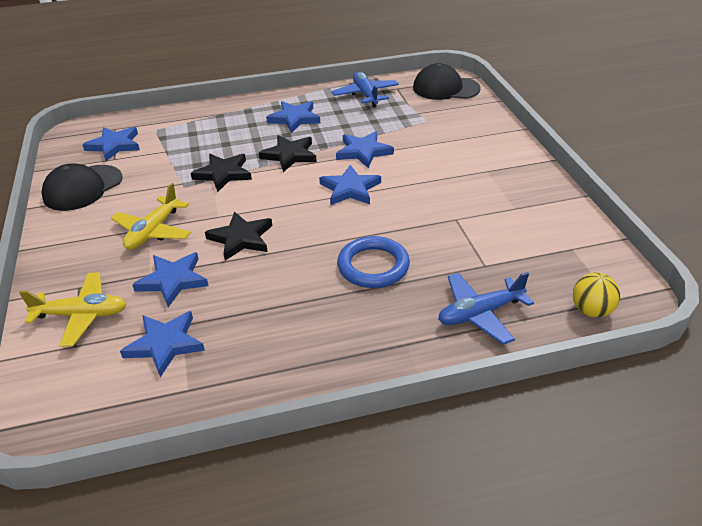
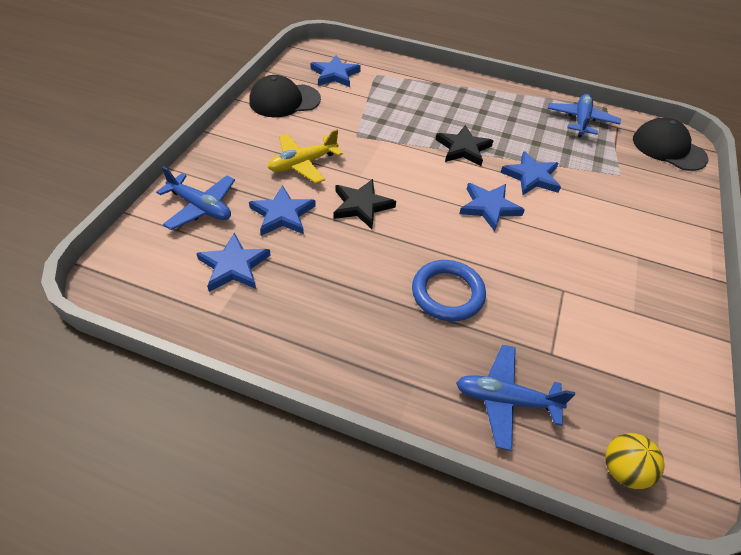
camera: 30 degrees right, 10 degrees up
(82, 315) = (201, 207): yellow plane -> blue plane
(223, 174) = (395, 139): black star -> none
(294, 118) = (496, 115): blue star -> none

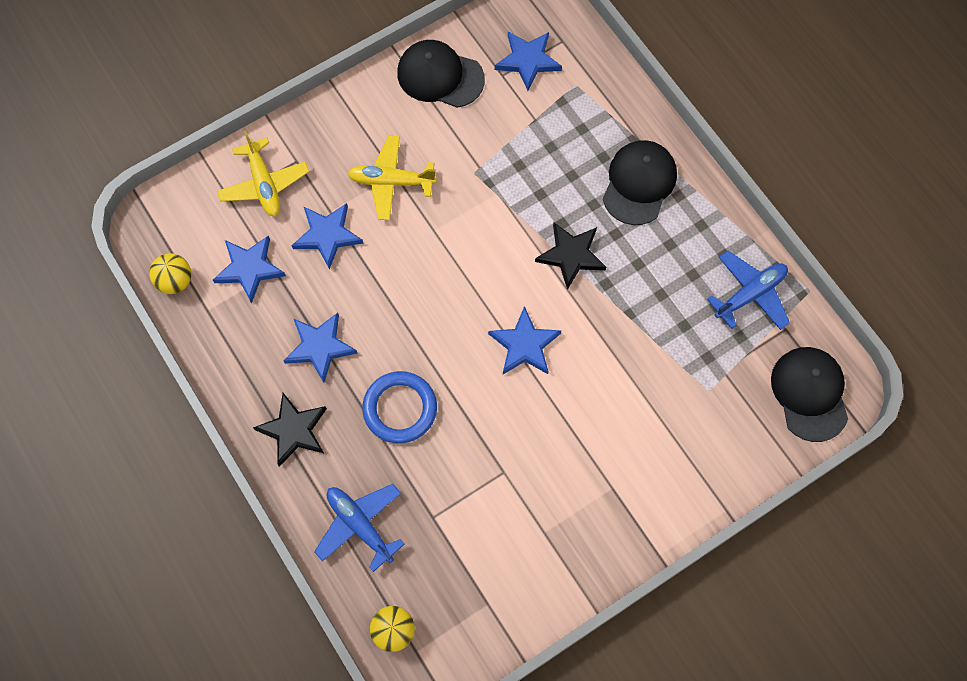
camera: 40 degrees right, 20 degrees up
(168, 309) = (175, 281): none -> yellow ball
(201, 207) = (264, 184): blue plane -> yellow plane
(361, 206) = (405, 268): black star -> black star (293, 430)
(462, 100) = (639, 183): none -> black cap
(531, 177) = (607, 335): blue star -> blue star (320, 347)

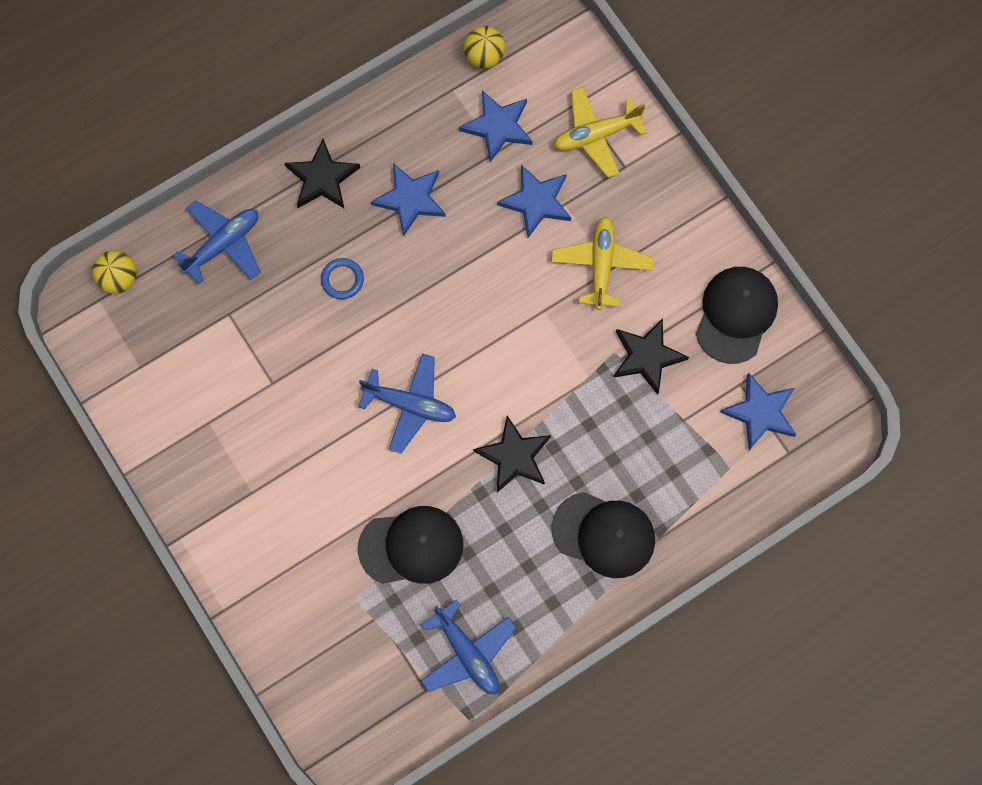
camera: 90 degrees right, 5 degrees up
(400, 409) = (342, 279): blue ring -> blue ring, size x0.56
(478, 146) = (647, 356): none -> black star
(524, 345) = (410, 405): blue star -> blue plane
(809, 394) = (349, 711): black cap -> black cap (411, 546)

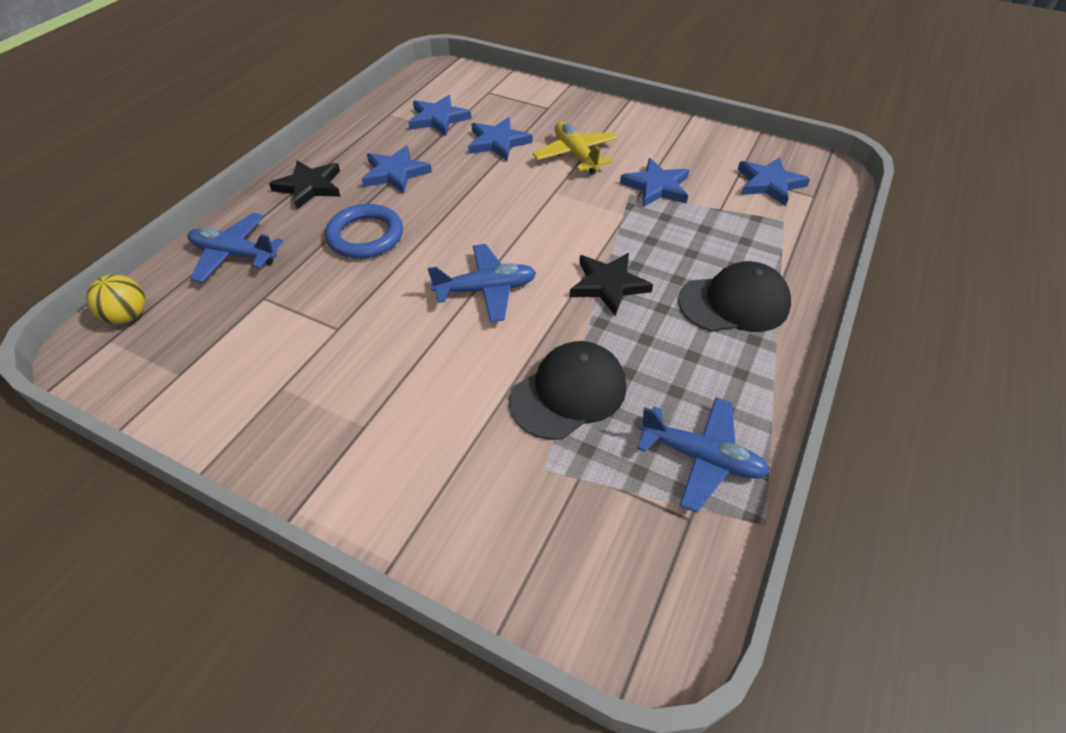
camera: 30 degrees left, 25 degrees down
(223, 244) = (234, 255): blue plane -> blue plane turned 90 degrees counterclockwise
(342, 279) = (365, 236): blue ring -> blue ring, size x1.78
(484, 56) = (402, 93): yellow ball -> none
(596, 135) = (514, 101): yellow plane -> none
(647, 356) = (656, 187): black star -> blue star
(736, 315) = (696, 144): black cap -> none

